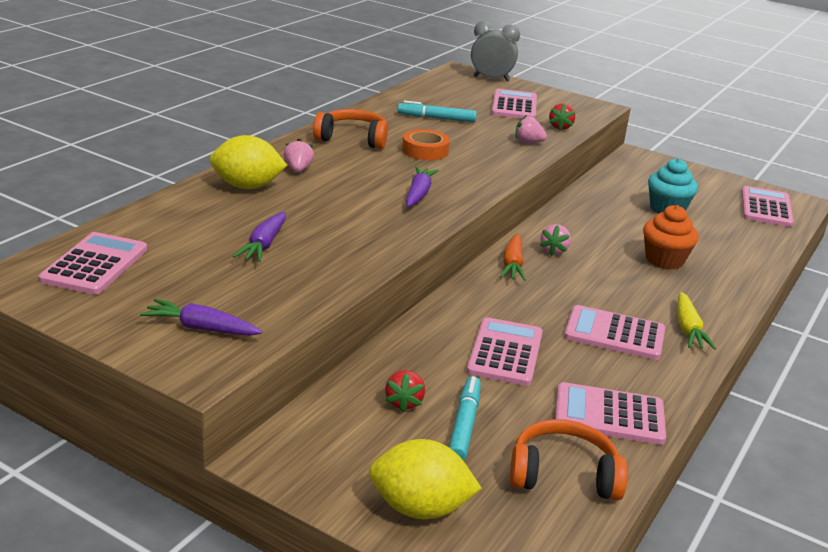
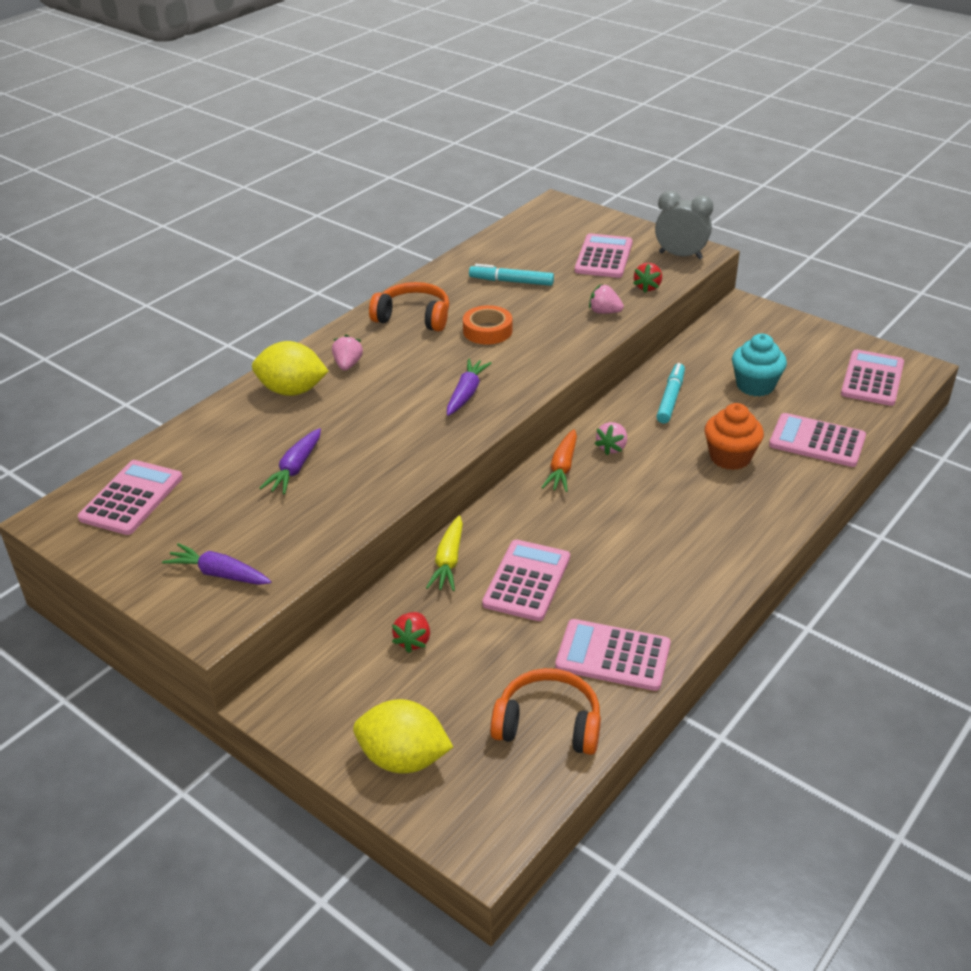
camera: 10 degrees right, 10 degrees up
(464, 425) = (465, 667): turquoise marker -> turquoise marker (670, 398)
(491, 79) = (588, 215): grey clock -> grey clock (680, 255)
(614, 334) = (646, 556): pink calculator -> pink calculator (817, 441)
(688, 329) = (728, 549): yellow carrot -> yellow carrot (448, 561)

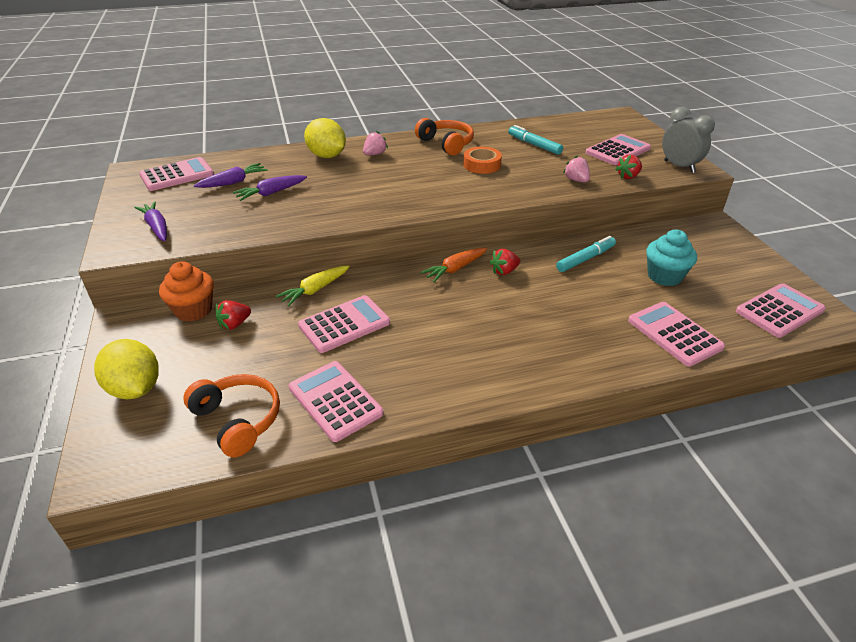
camera: 35 degrees right, 0 degrees up
(466, 393) = (421, 192): purple carrot -> purple carrot (233, 182)
(612, 448) = (504, 271): pink strawberry -> red strawberry
(730, 457) = (586, 314): orange cupcake -> orange cupcake (193, 310)

